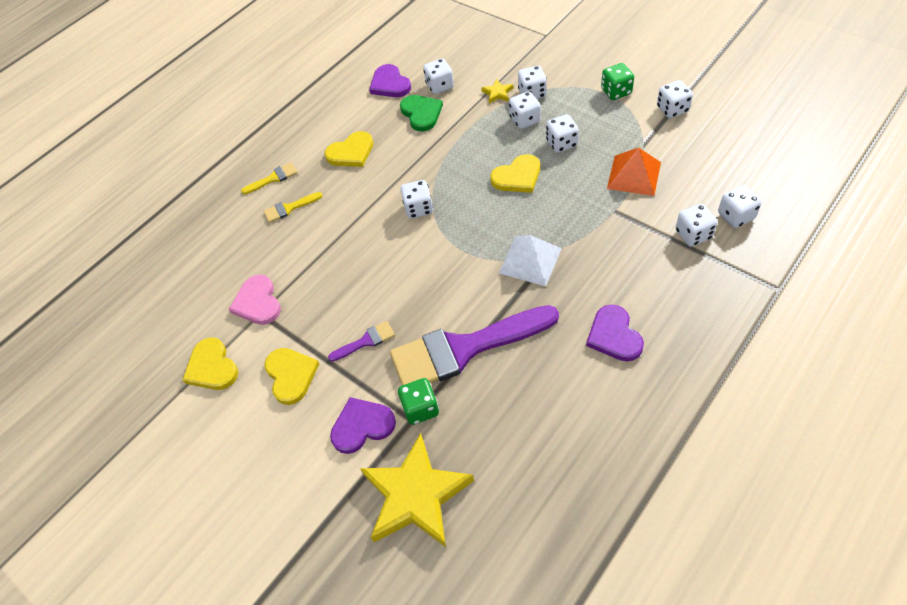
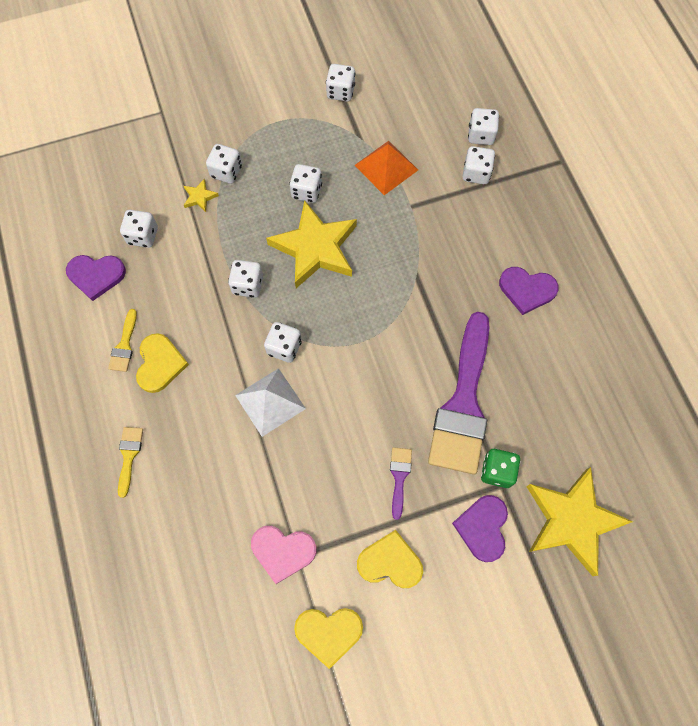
camera: 65 degrees left, 15 degrees up
(289, 208) = (185, 461): yellow brush -> yellow brush (124, 345)
(421, 113) = (165, 273): green heart -> none
(517, 177) = (315, 248): yellow heart -> yellow star
(524, 120) = (253, 199): white dice -> white dice (248, 285)
(530, 260) = (412, 298): white pyramid -> white pyramid (270, 402)
(616, 92) = (284, 113): green dice -> none

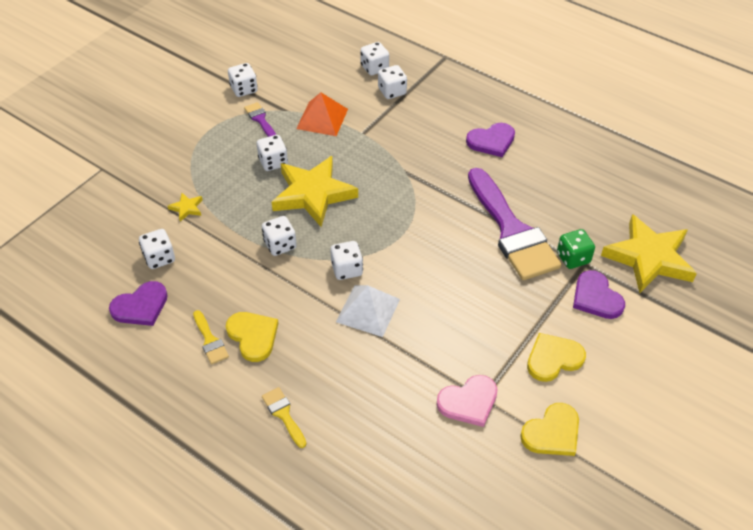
camera: 35 degrees left, 20 degrees down
(226, 172) = (195, 181): white dice -> none
(399, 477) = (509, 301): purple brush -> purple brush (260, 119)

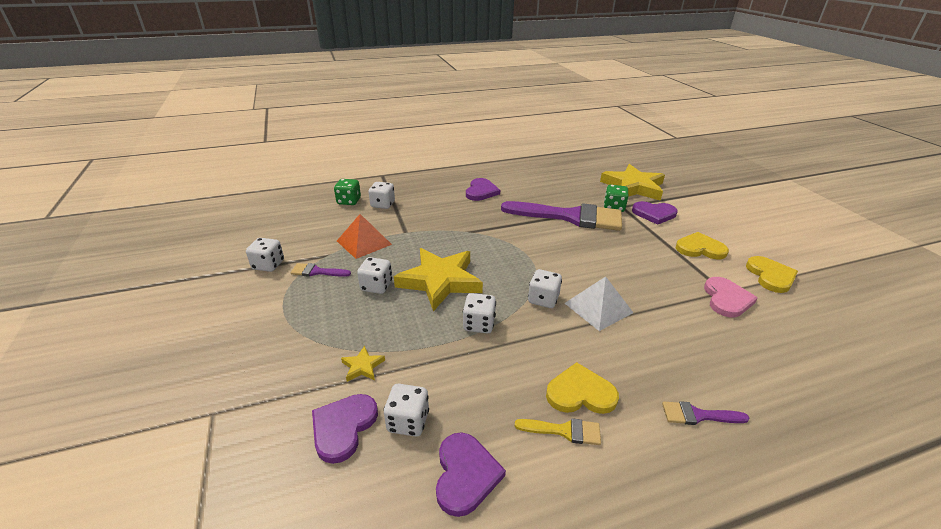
camera: 55 degrees left, 15 degrees down
(133, 231) = (343, 427): none -> purple heart
(283, 414) = (698, 415): yellow brush -> purple brush
(374, 68) = (349, 201): white dice -> green dice
(553, 358) = (700, 248): yellow heart -> yellow heart turned 90 degrees clockwise

